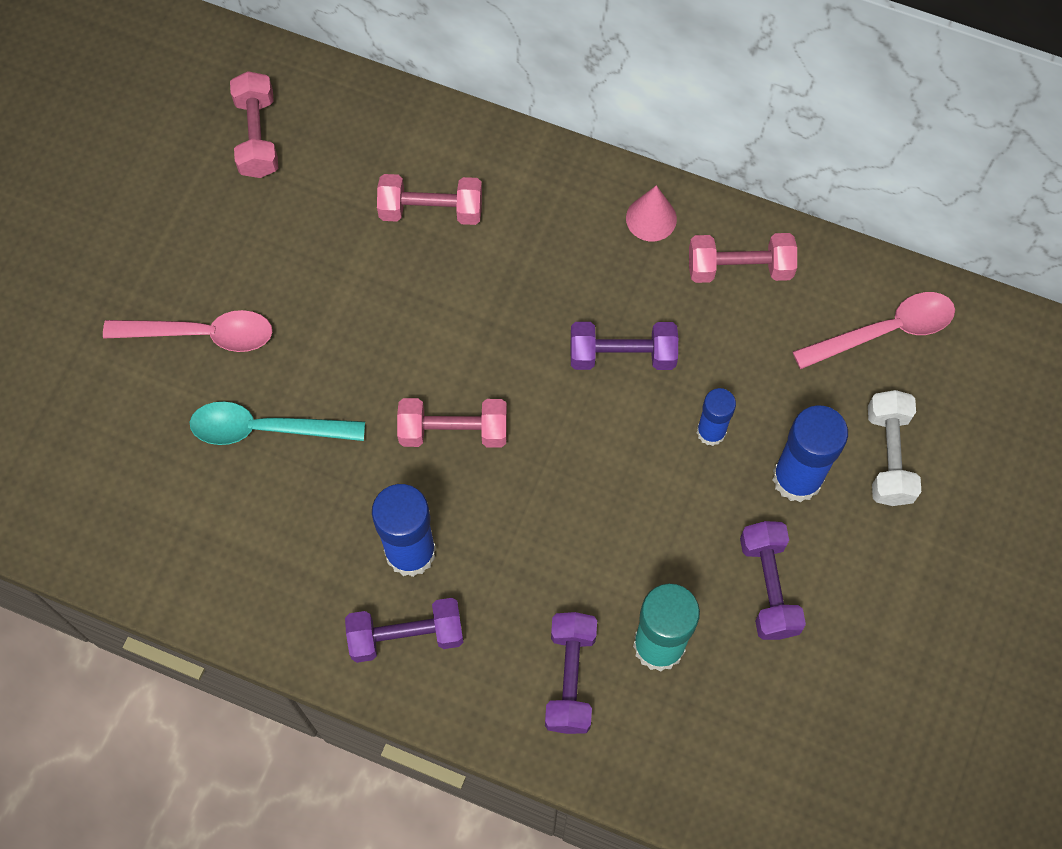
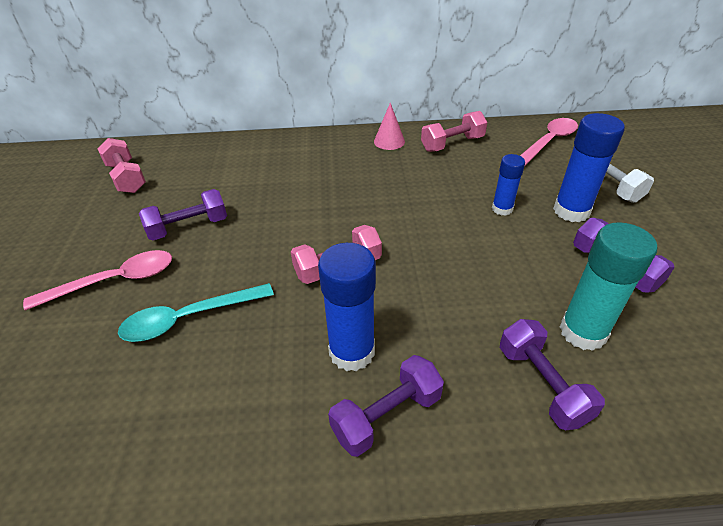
camera: 25 degrees left, 25 degrees down
(431, 210) = (257, 174): pink dumbbell -> none
(622, 355) = (419, 195): purple dumbbell -> purple dumbbell (188, 227)

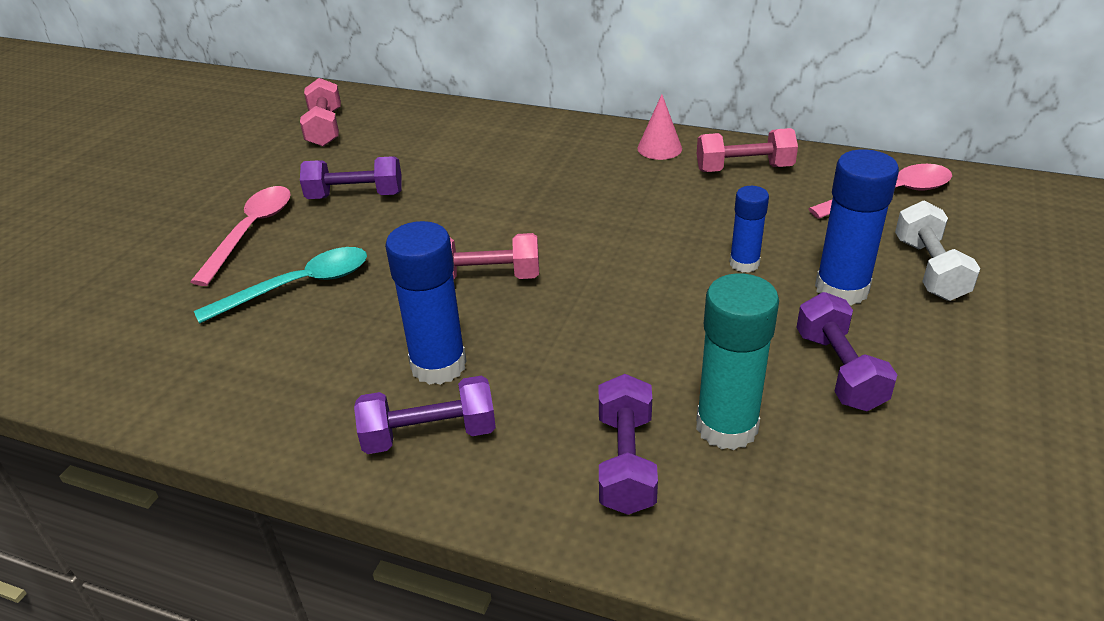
camera: 25 degrees right, 5 degrees down
(114, 281) = (251, 232): pink spoon -> pink spoon turned 75 degrees counterclockwise
(189, 318) = (298, 286): turquoise spoon -> turquoise spoon turned 150 degrees clockwise

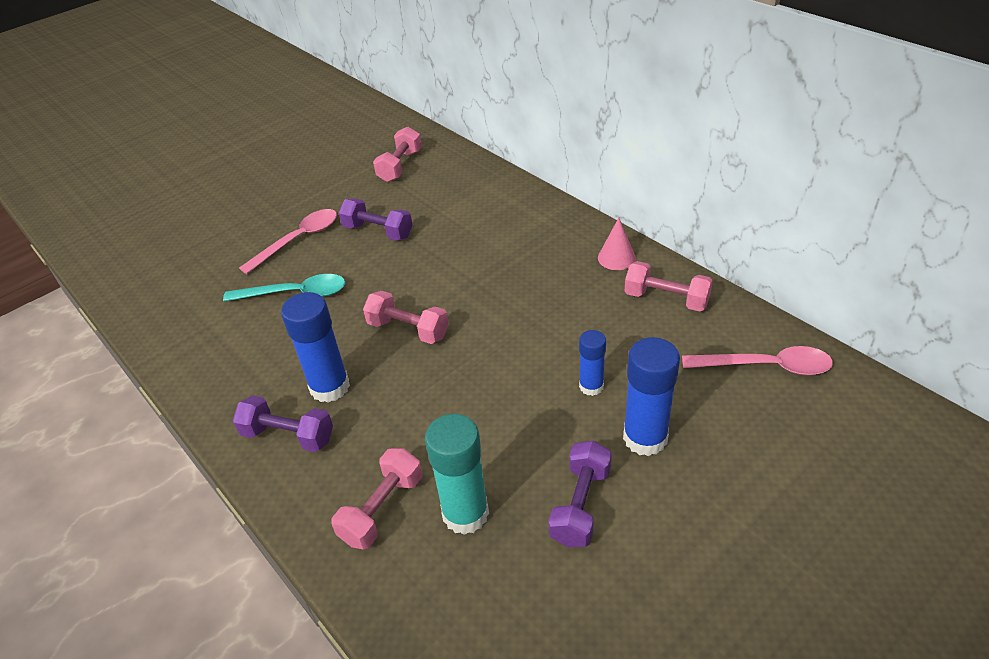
camera: 30 degrees right, 5 degrees up
(625, 462) = (382, 509): purple dumbbell -> pink dumbbell
(929, 269) = (732, 448): white dumbbell -> none

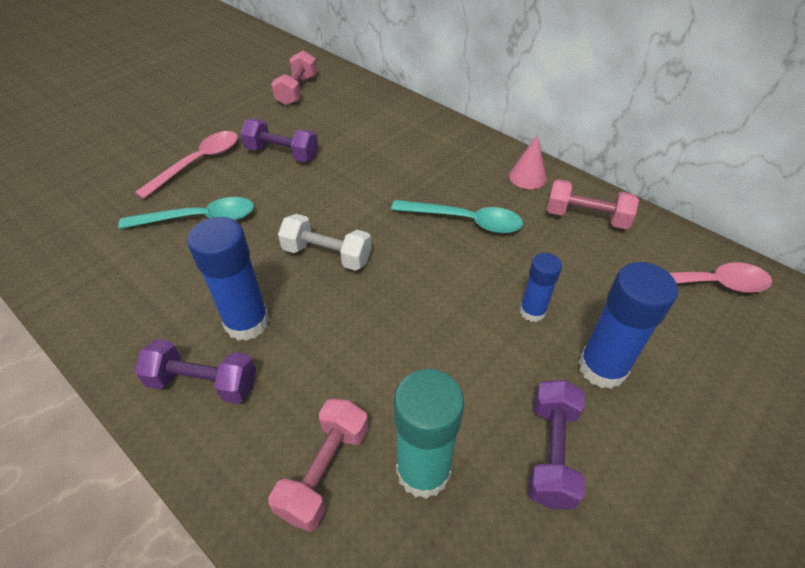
camera: 10 degrees left, 5 degrees up
(408, 329) = (327, 255): pink dumbbell -> white dumbbell
(544, 300) = (465, 221): none -> turquoise spoon

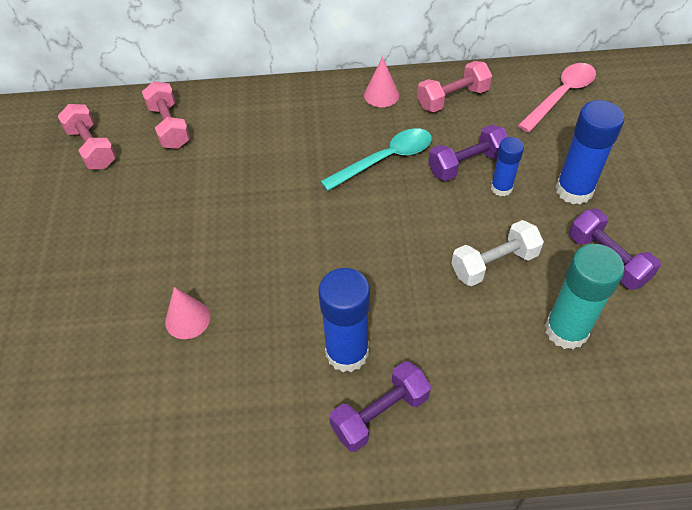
camera: 45 degrees left, 5 degrees up
(198, 163) = (106, 278): pink spoon -> none
(199, 219) = (187, 319): turquoise spoon -> pink cone
(282, 153) = (171, 213): purple dumbbell -> purple dumbbell (467, 164)
(324, 471) = (521, 383): pink dumbbell -> pink dumbbell (169, 127)
(327, 255) = (330, 260): white dumbbell -> white dumbbell (494, 263)

